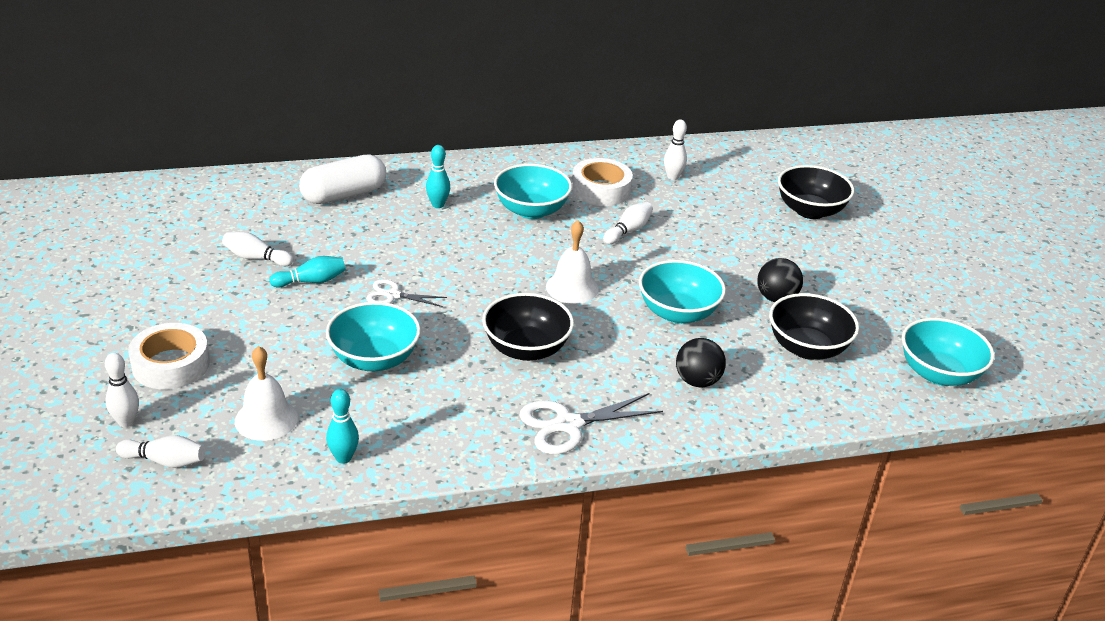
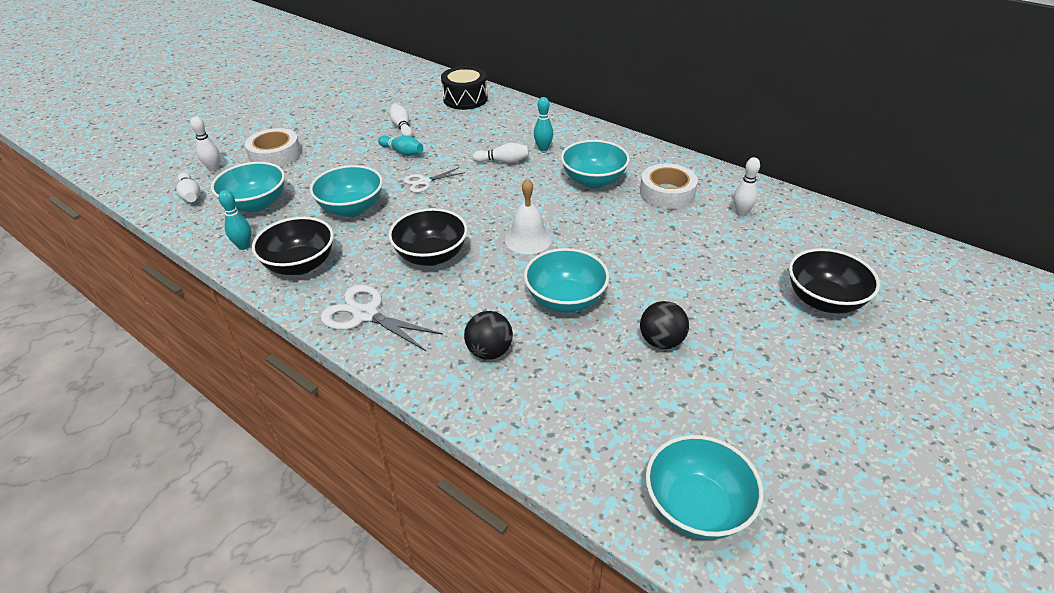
camera: 55 degrees right, 5 degrees up
(264, 195) = (465, 99): none -> black drum
(266, 419) = (256, 204): white bell -> turquoise bowl
(344, 195) = (503, 118): white capsule -> none
(392, 295) = (424, 182): white scissors -> white scissors turned 90 degrees counterclockwise
(628, 231) = (635, 228): white bowling pin -> white bowling pin (503, 161)
(807, 348) = (615, 393): black bowl -> black bowl (300, 265)

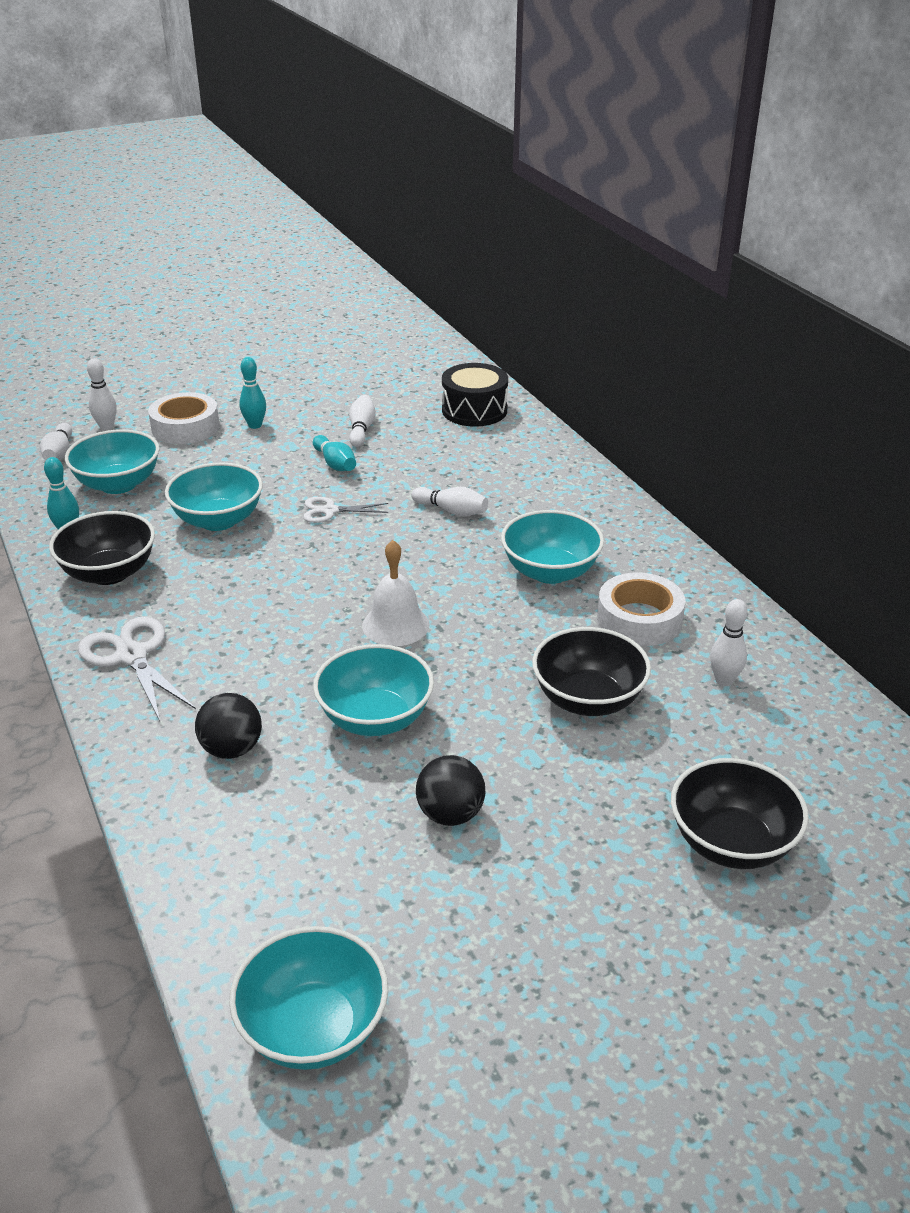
camera: 25 degrees right, 5 degrees down
(431, 256) = (261, 608): black bowl -> black bowl (588, 699)
(543, 148) = (520, 507): turquoise bowling pin -> turquoise bowling pin (255, 425)

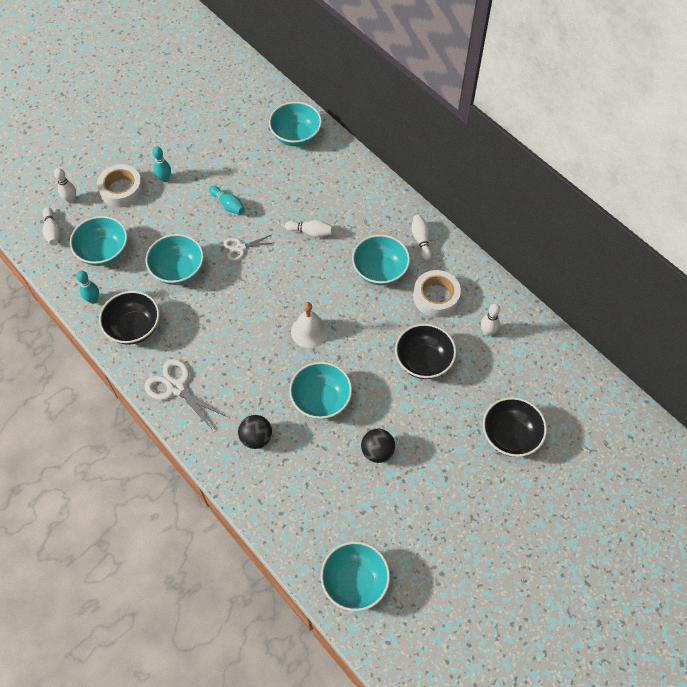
camera: 15 degrees left, 25 degrees up
(361, 429) = (232, 169): white bowling pin -> white bowling pin (421, 240)
(474, 410) = (296, 136): black drum -> turquoise bowl

